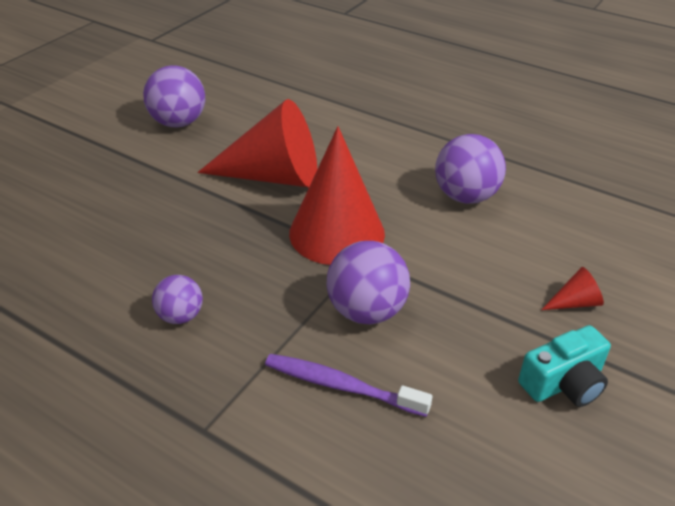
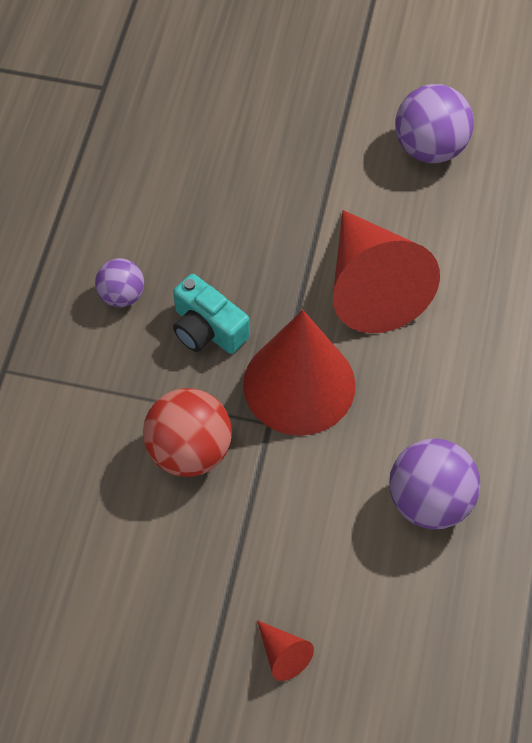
camera: 70 degrees right, 20 degrees up
(341, 386) = (85, 459): purple toothbrush -> none
(366, 311) = (189, 451): purple ball -> red ball
(564, 383) = (158, 657): turquoise camera -> turquoise camera (207, 329)

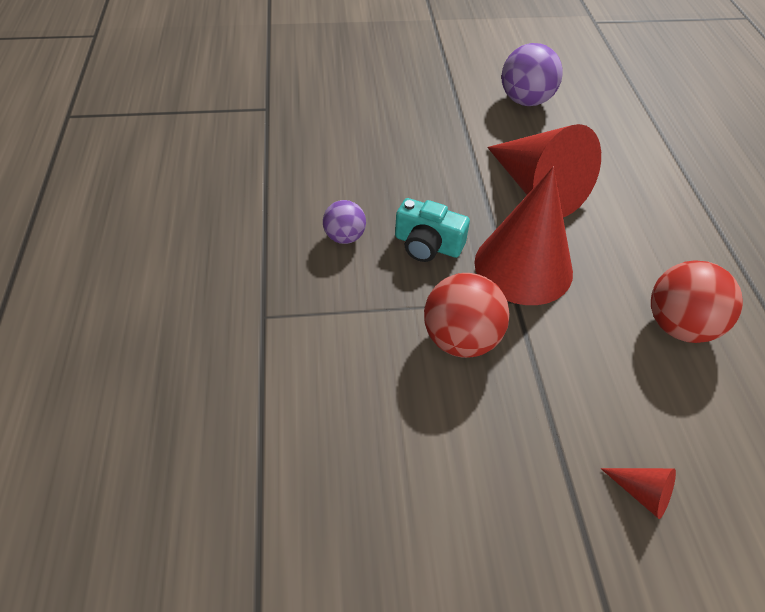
camera: 20 degrees left, 10 degrees down
(429, 501) = (679, 326): purple ball -> red ball

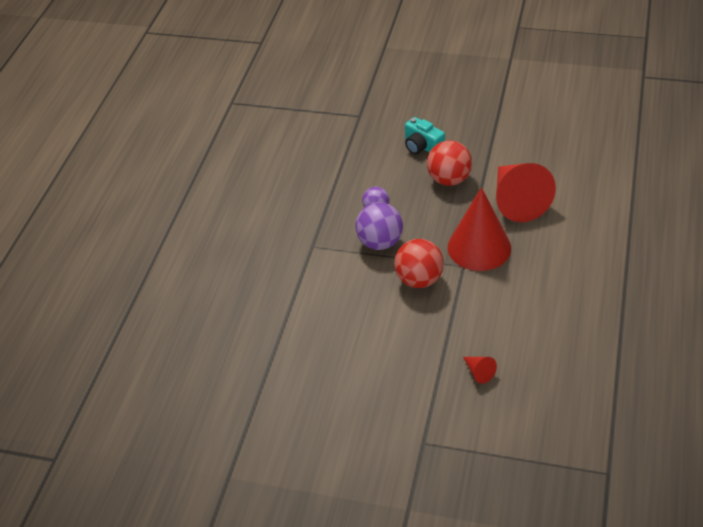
camera: 25 degrees right, 5 degrees down
(427, 245) = (425, 223): turquoise camera -> turquoise camera (422, 146)
(525, 101) = (545, 136): purple ball -> purple ball (380, 242)
(679, 326) = (557, 299): red ball -> red ball (449, 179)

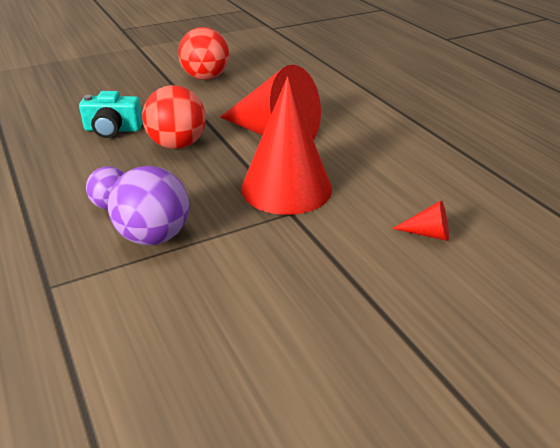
camera: 45 degrees left, 10 degrees down
(419, 280) = (254, 252): red ball -> red ball (205, 77)
(479, 372) = (464, 319): red cone -> red cone (428, 233)

